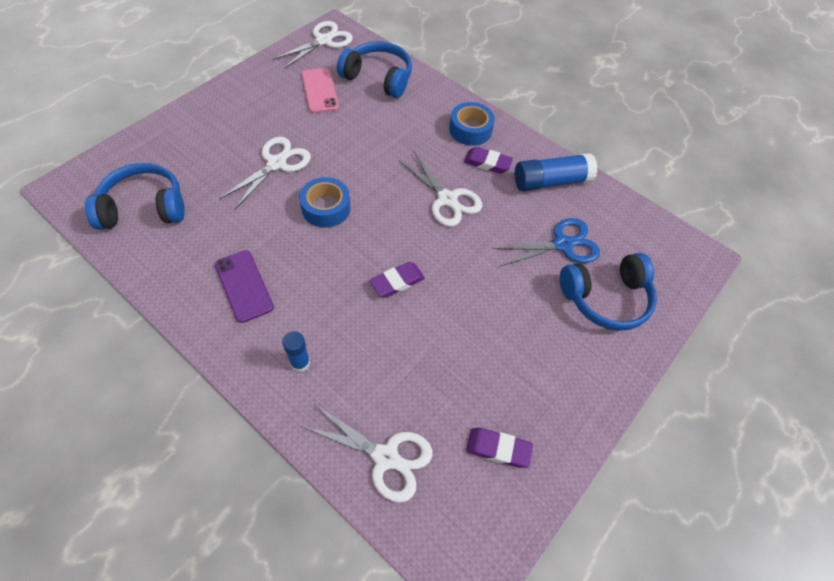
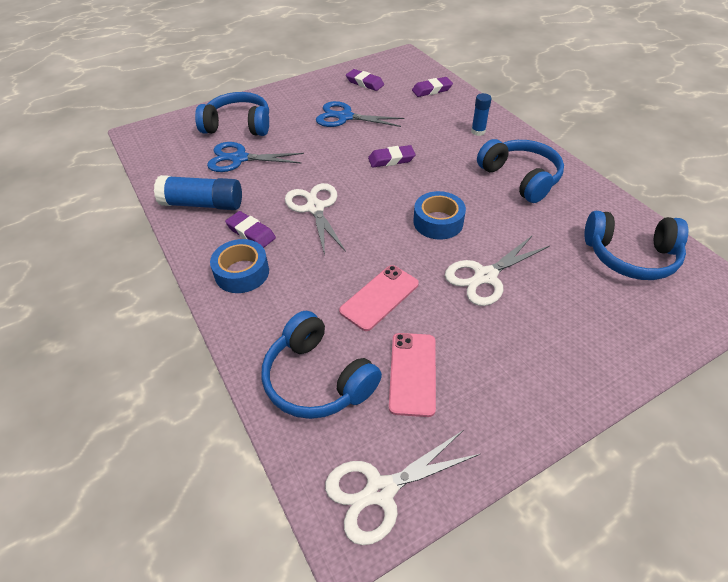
camera: 155 degrees left, 10 degrees down
(244, 286) = (520, 178): purple phone -> blue headphones
(357, 132) = (379, 297): none -> pink phone
(386, 457) = (432, 90): white scissors -> purple eraser
(487, 349) = (344, 117): none -> blue scissors

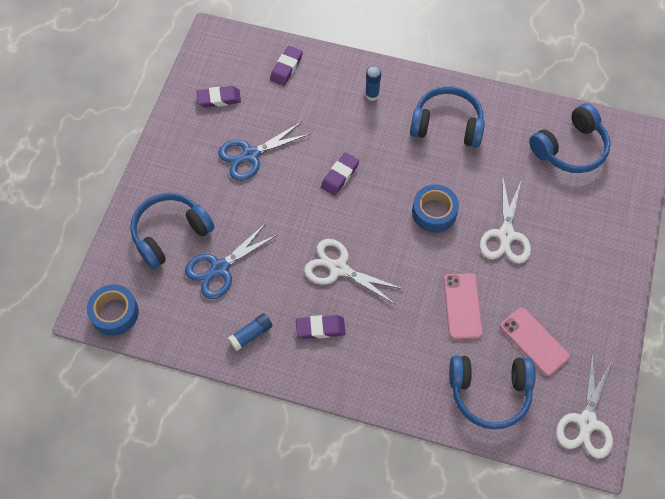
camera: 45 degrees left, 15 degrees up
(203, 204) = (251, 334): blue glue stick -> blue glue stick, size x0.55
(242, 272) = (356, 364): blue tape -> blue tape (115, 313)

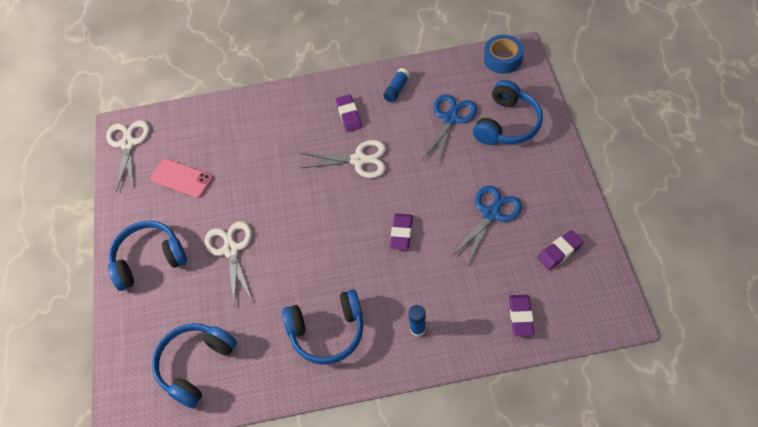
camera: 160 degrees right, 5 degrees down
(320, 328) = (349, 115): purple eraser -> purple eraser turned 75 degrees counterclockwise
(434, 212) = (302, 240): blue tape -> none
(462, 306) = (247, 178): pink phone -> none
(489, 392) = (205, 131): blue headphones -> blue headphones (149, 260)

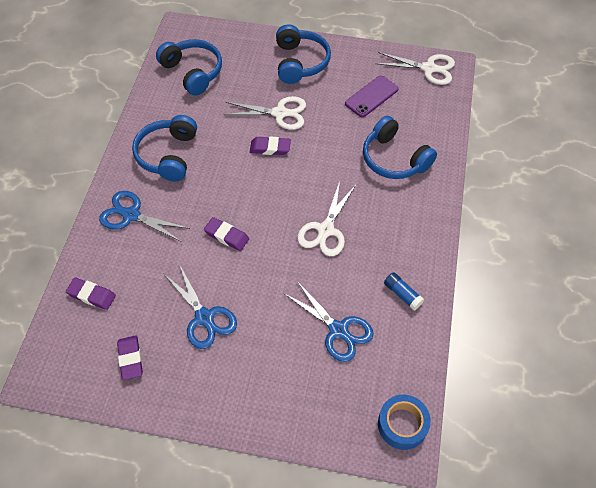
camera: 105 degrees right, 0 degrees up
(181, 178) = (371, 96): pink phone -> purple phone
(349, 115) = (386, 239): purple eraser -> purple eraser (270, 148)
(417, 329) = (131, 215): blue glue stick -> blue scissors
(507, 124) = (304, 383): blue headphones -> blue headphones (394, 159)

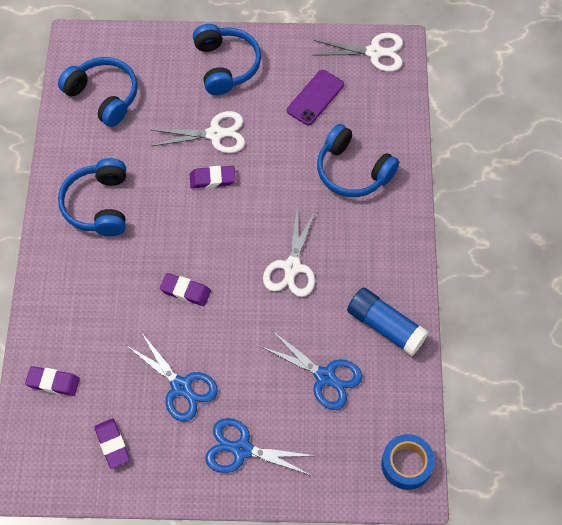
camera: 10 degrees left, 5 degrees up
(131, 215) = (74, 284): blue scissors -> blue scissors (241, 449)
(402, 294) = (385, 326): blue glue stick -> blue glue stick, size x1.80

